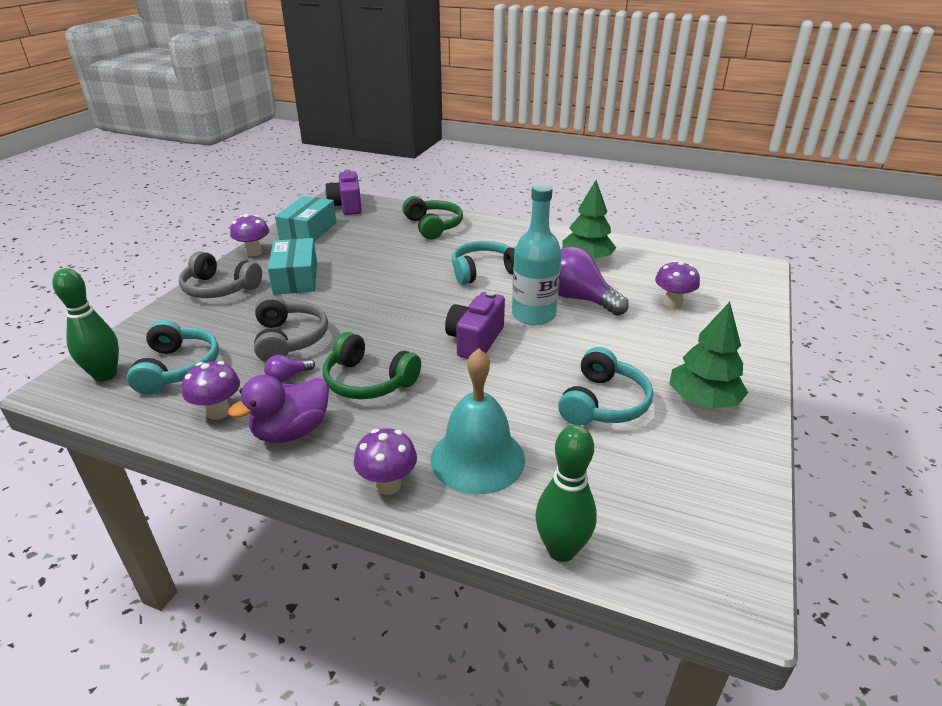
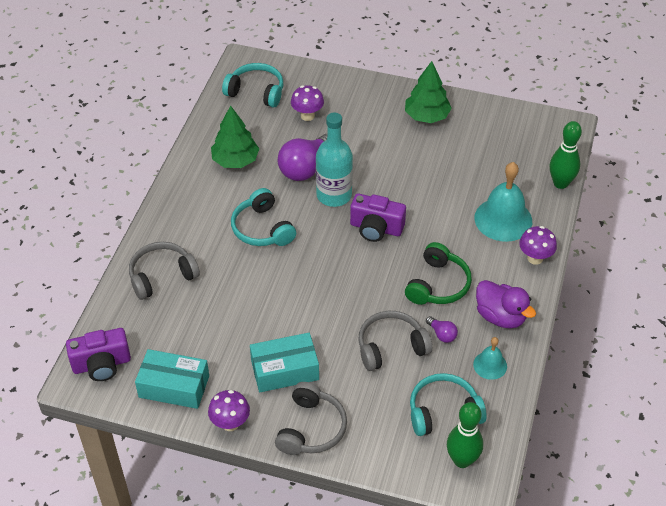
camera: 95 degrees left, 15 degrees up
(218, 412) = (490, 365): purple mushroom -> turquoise bell
(433, 226) = (162, 276): green headphones -> grey headphones
(603, 403) = (438, 161): turquoise headphones -> turquoise headphones (256, 92)

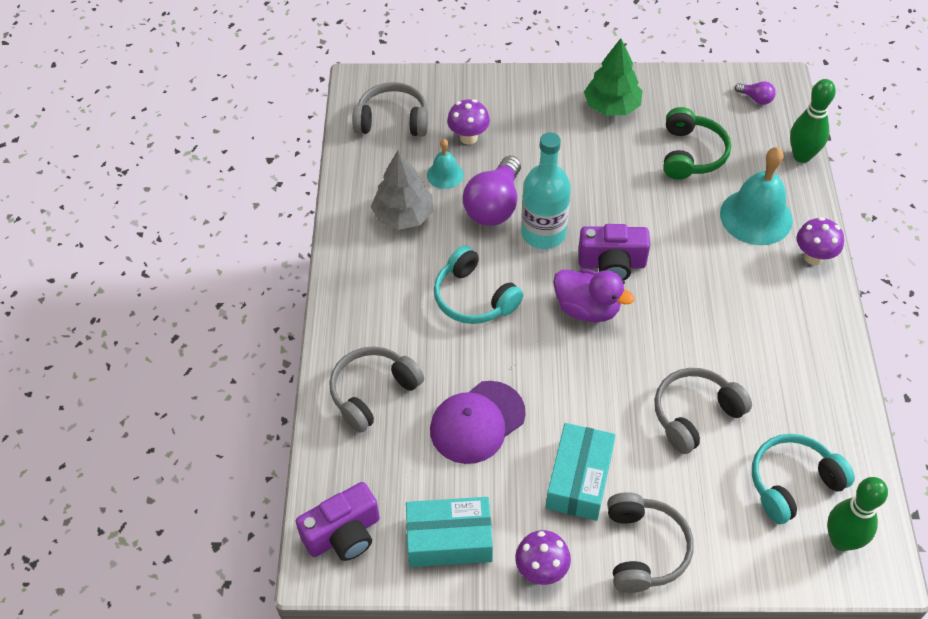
camera: 15 degrees left, 5 degrees up
(227, 314) = (477, 422): none -> purple cap
(235, 160) = (403, 216): green tree -> grey tree
(256, 92) = (392, 120): turquoise headphones -> grey headphones
(285, 370) = (579, 479): turquoise box -> turquoise box turned 45 degrees counterclockwise
(438, 285) = (716, 319): green headphones -> green headphones (691, 154)
(442, 334) = (748, 382): purple light bulb -> purple light bulb (755, 99)
(490, 365) = (821, 407): turquoise bell -> turquoise bell (445, 174)
(500, 316) = (806, 341): purple duck -> purple duck (587, 309)

